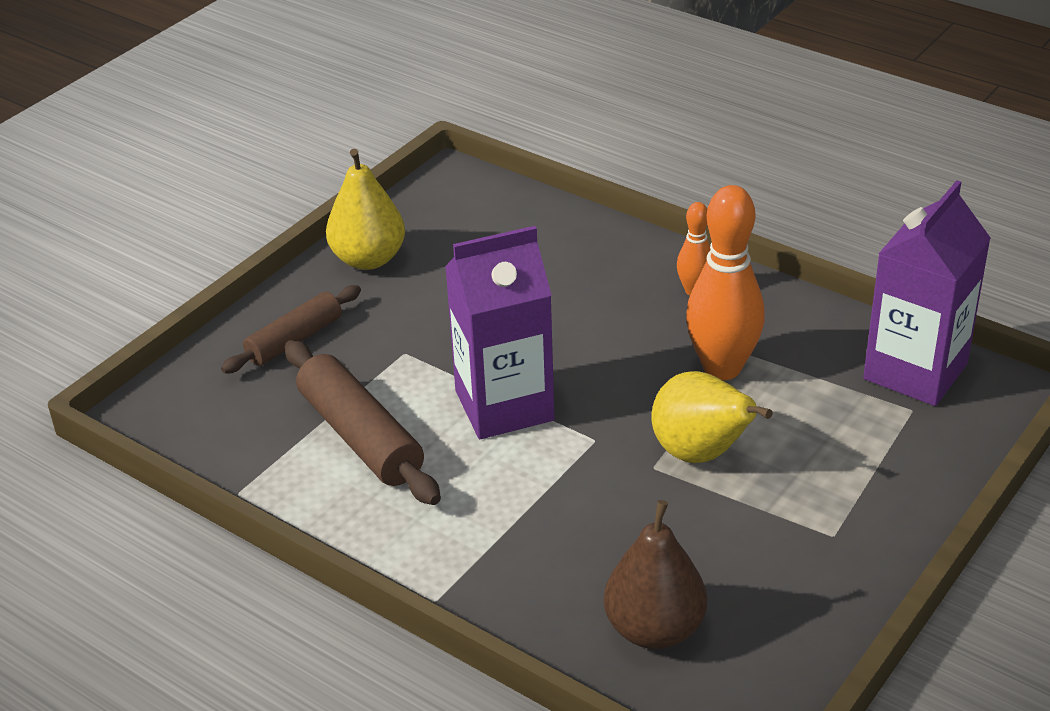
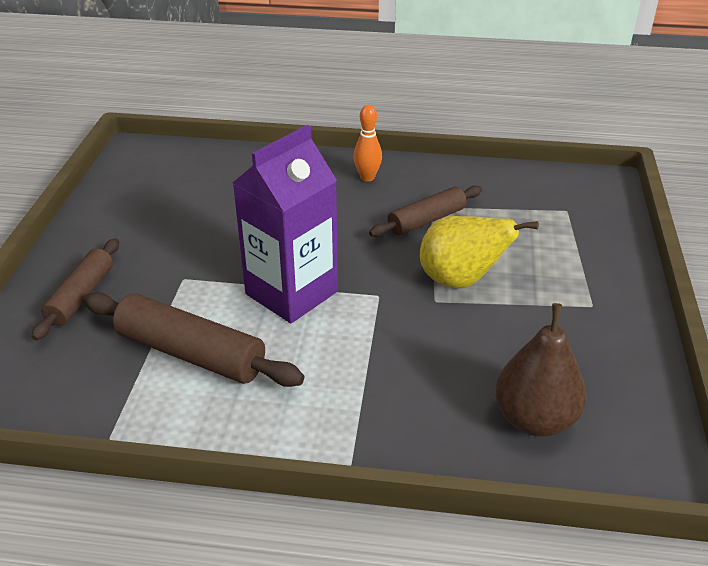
camera: 30 degrees left, 0 degrees up
(368, 259) = (105, 220): yellow pear -> none
(722, 368) = (426, 220): orange bowling pin -> brown rolling pin
(915, 371) = (548, 187): purple carton -> none

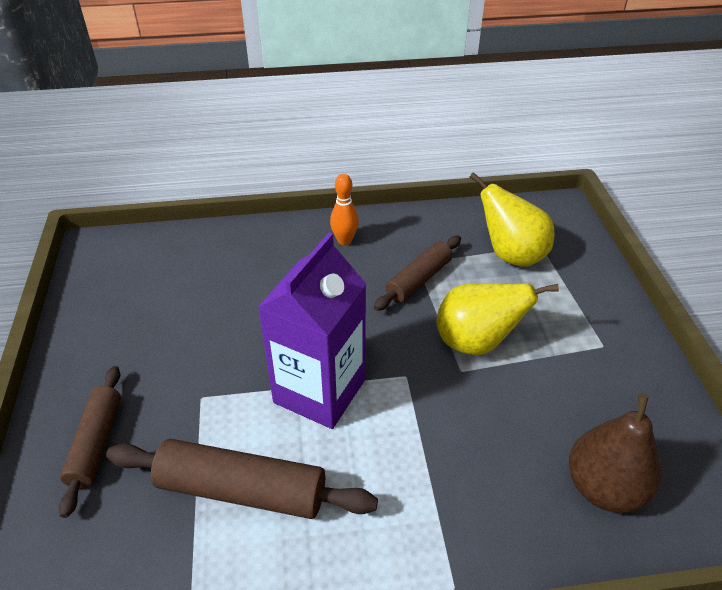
camera: 15 degrees left, 5 degrees up
(531, 214) = (511, 255): none -> yellow pear

